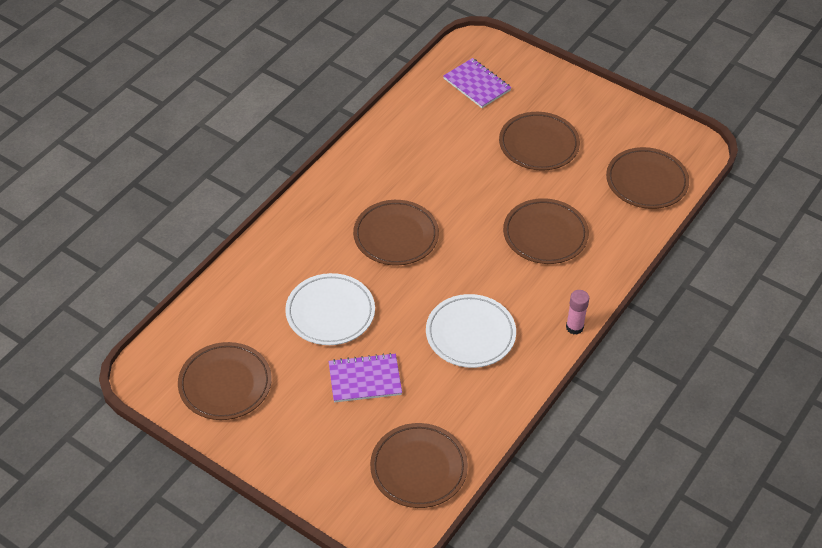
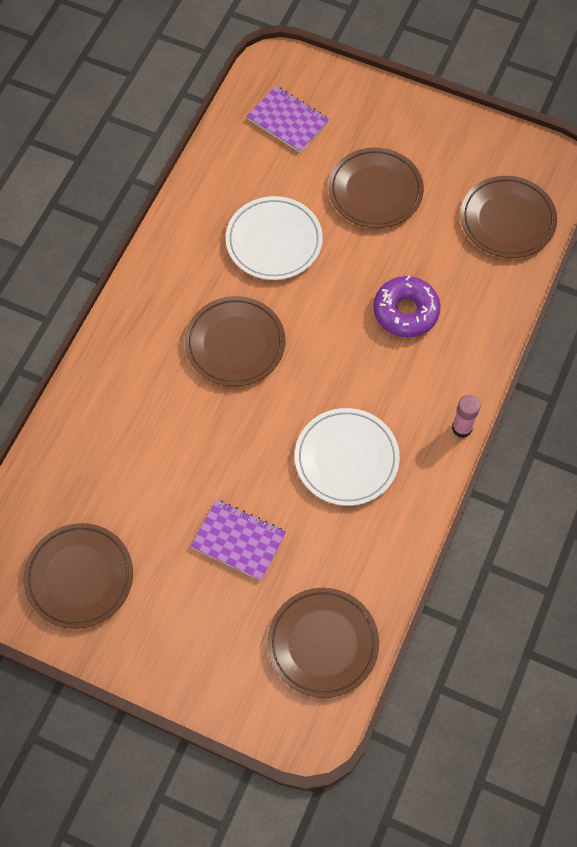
camera: 10 degrees left, 15 degrees up
(330, 312) = (180, 460): white plate -> white plate (274, 241)
(365, 379) = (238, 540): purple notebook -> purple notebook turned 45 degrees clockwise
(545, 234) = (405, 312): brown plate -> purple donut

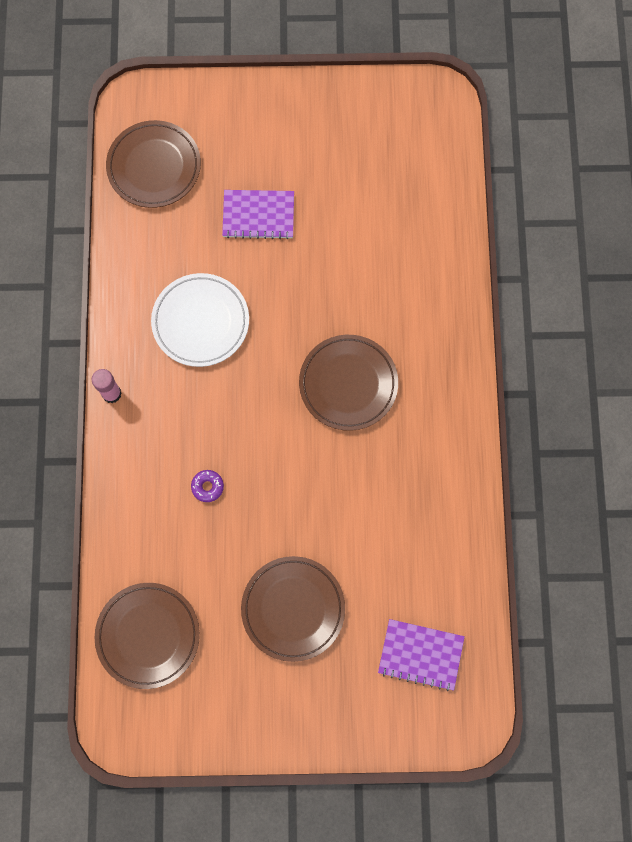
camera: 155 degrees right, 10 degrees up
(79, 577) = (369, 134): brown plate -> none
(274, 241) = (365, 505): white plate -> none
(405, 312) = (207, 487): purple donut -> purple donut, size x0.48

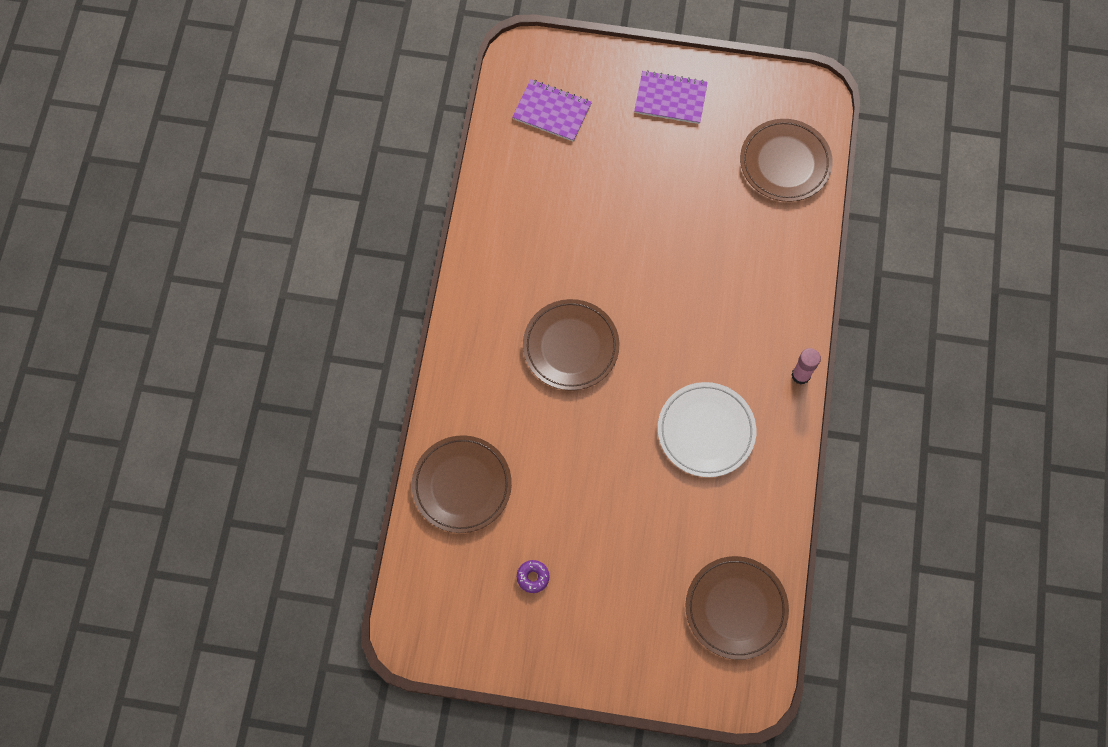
camera: 170 degrees left, 5 degrees down
(207, 487) = (718, 276): purple donut -> purple donut (533, 577)
(258, 215) = (632, 533): purple notebook -> purple notebook (670, 98)
(293, 609) = (655, 163): brown plate -> brown plate (462, 485)

